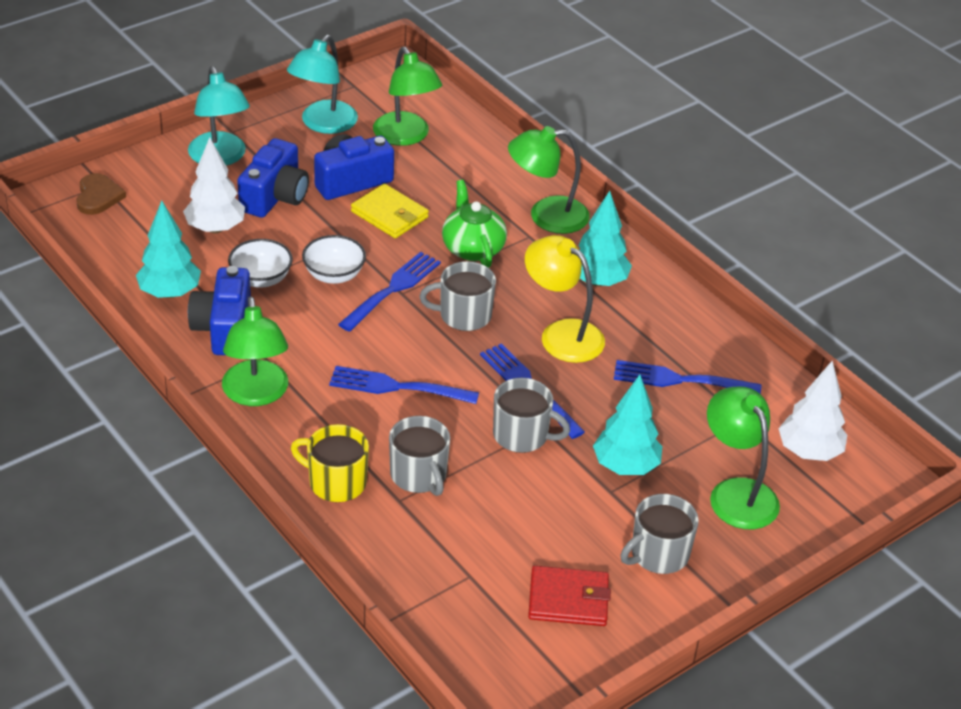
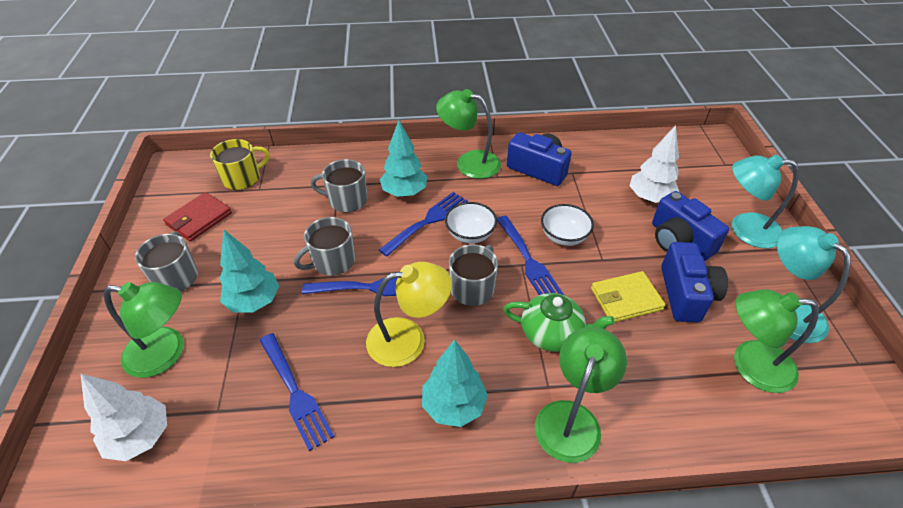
camera: 125 degrees right, 5 degrees up
(98, 196) = (710, 159): brown heart -> none
(170, 293) = (587, 158): turquoise tree -> turquoise tree (404, 192)
(261, 279) = (580, 200): white bowl -> white bowl (470, 234)
(336, 482) = (374, 167): yellow mug -> yellow mug (242, 178)
(680, 380) = (295, 392): blue fork -> blue fork turned 105 degrees clockwise

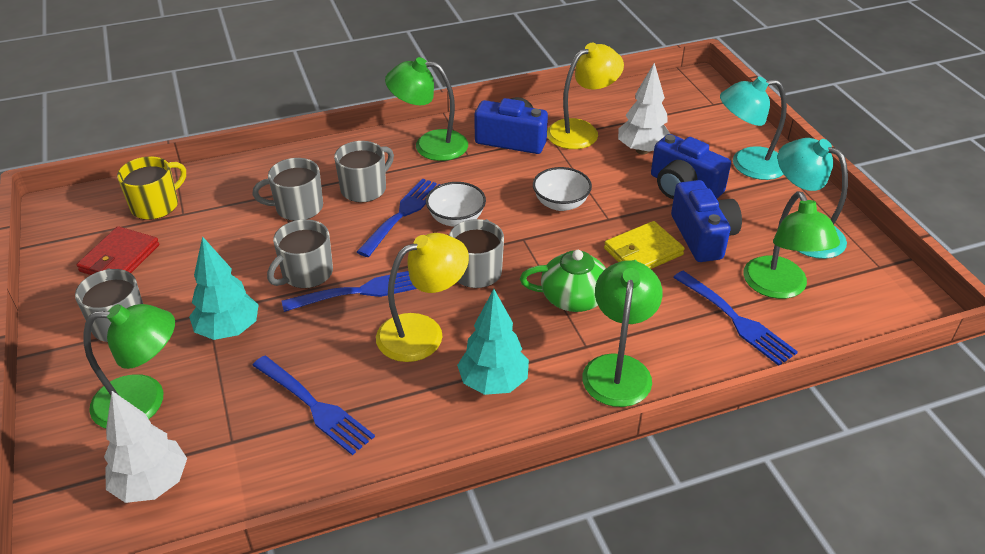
camera: 15 degrees left, 5 degrees down
(404, 192) = (364, 189): turquoise tree -> grey mug
(528, 260) = (529, 234): blue fork -> blue fork (735, 320)
(600, 170) = (581, 131): none -> yellow lamp
(750, 365) = (780, 287): green lamp -> green lamp turned 90 degrees counterclockwise

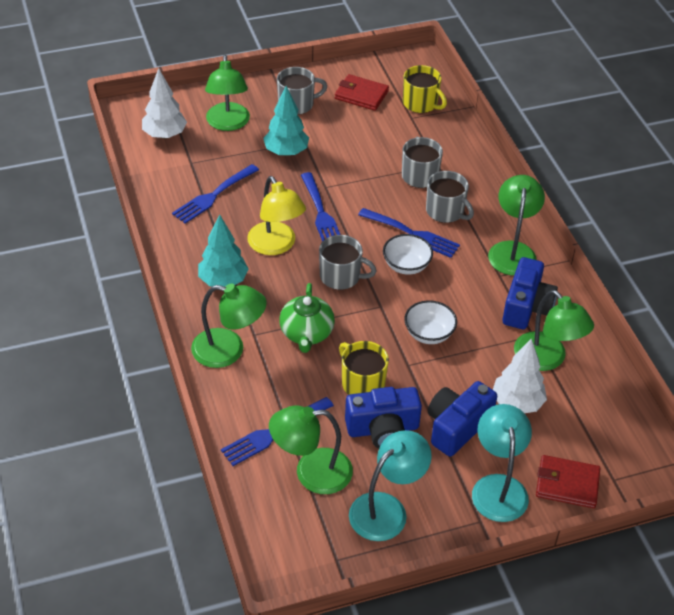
camera: 90 degrees right, 5 degrees up
(306, 273) = (342, 184): grey mug -> none
(581, 131) = (547, 359): yellow lamp -> green lamp
(643, 251) = (362, 383): yellow wallet -> yellow mug
(728, 127) = (567, 484): none -> red wallet

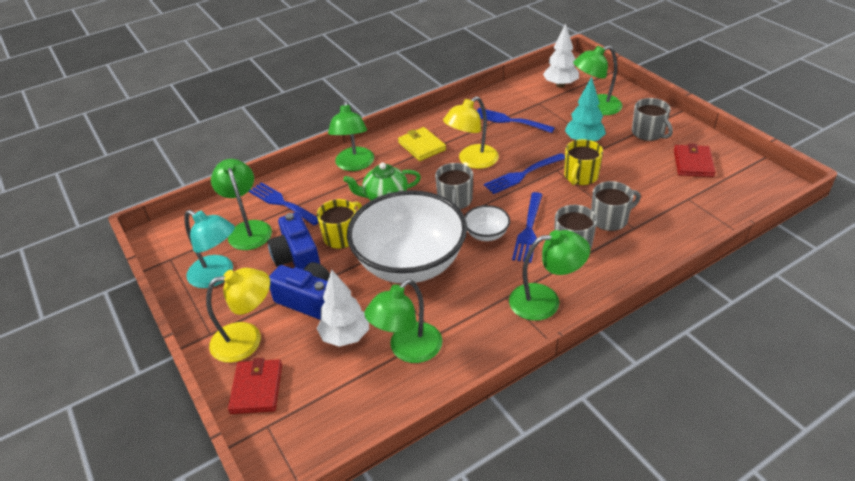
camera: 80 degrees right, 5 degrees down
(223, 281) = (422, 146): turquoise tree -> yellow wallet
(421, 103) = (714, 200): yellow mug -> yellow mug (580, 176)
(429, 334) = (410, 263): white bowl -> white bowl, size x2.42
(498, 487) = (247, 339): turquoise lamp -> yellow lamp
(526, 307) = (472, 323): blue camera -> none

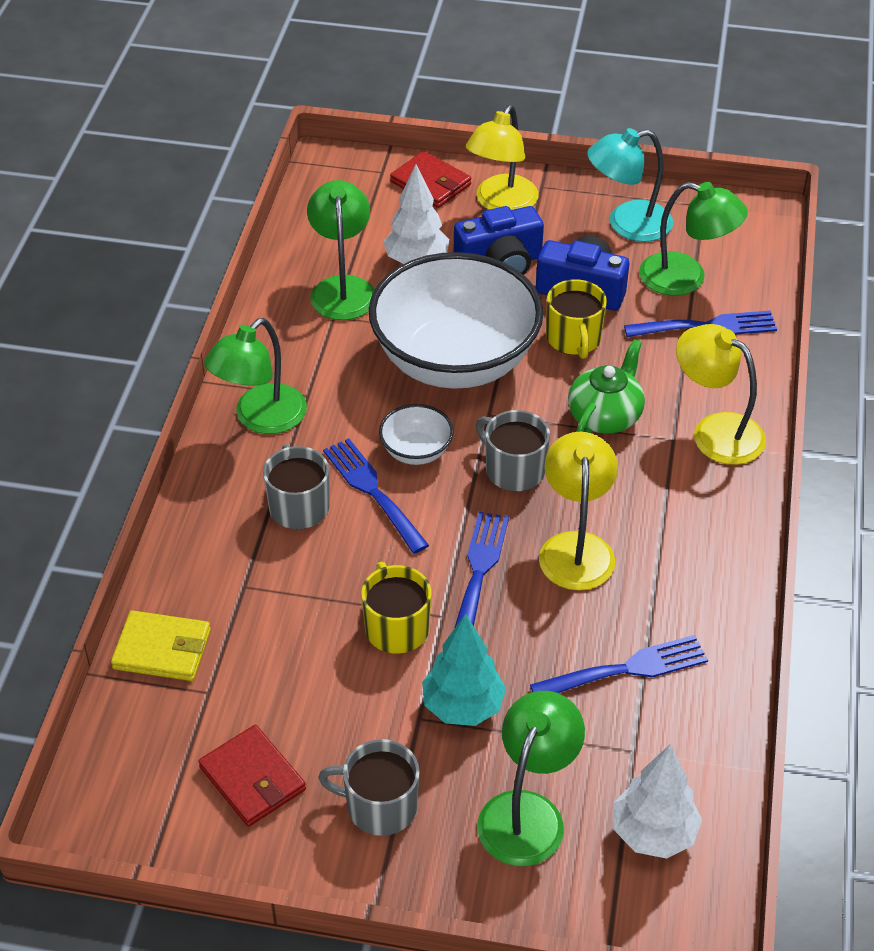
camera: 130 degrees right, 5 degrees up
(354, 165) = (715, 431): green lamp -> yellow lamp
(422, 146) = (679, 523): yellow wallet -> yellow wallet (162, 649)
(610, 219) = (286, 578): grey mug -> none

